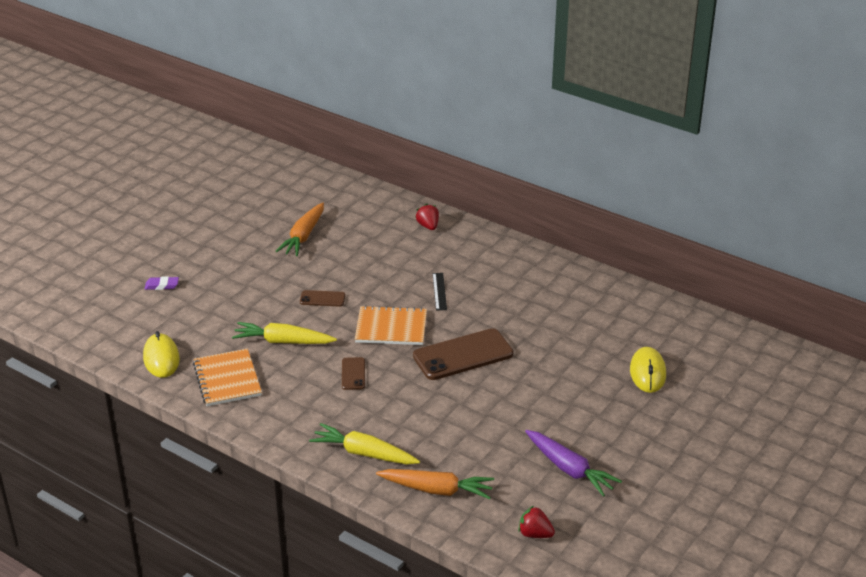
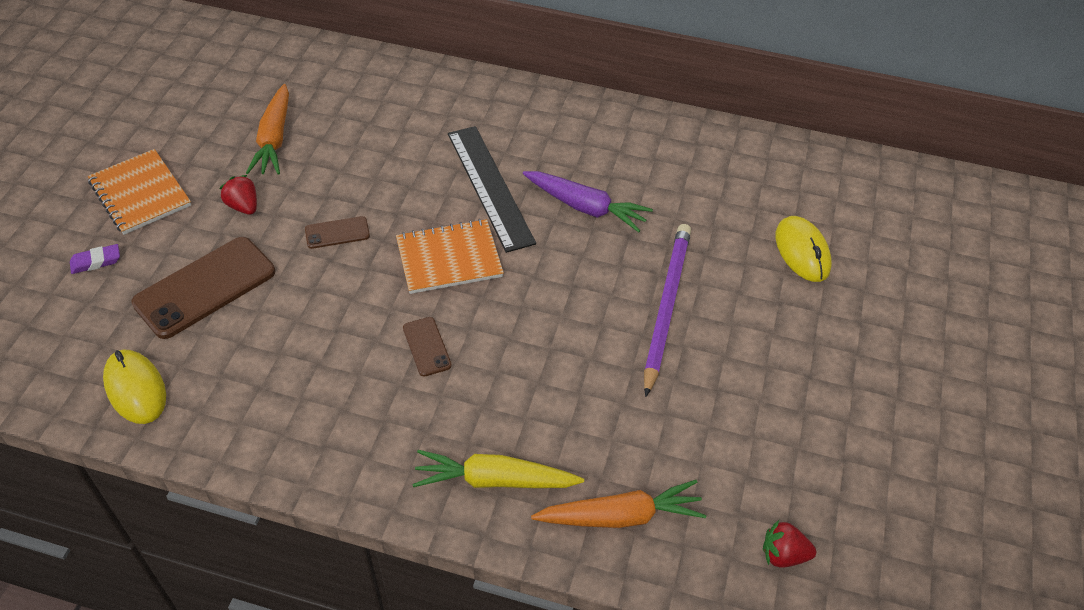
camera: 20 degrees left, 15 degrees up
(227, 379) = (248, 401): orange notebook -> orange notebook (140, 194)
(283, 341) = (307, 316): yellow carrot -> none
(428, 226) = (435, 91): red strawberry -> red strawberry (243, 206)
(439, 291) = (490, 187): black ruler -> black ruler, size x2.11
(463, 355) = (561, 280): brown phone -> brown phone (205, 287)
(528, 385) = (666, 307): none -> purple pencil
(569, 469) = (778, 430): purple carrot -> purple carrot (585, 207)

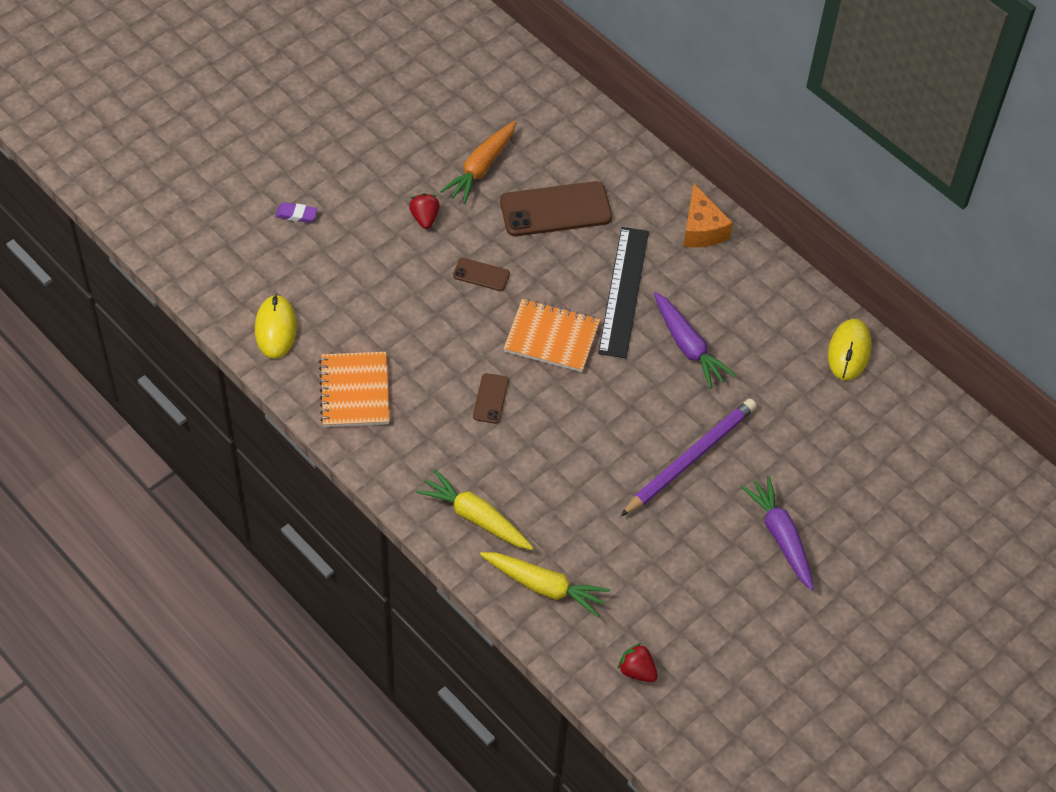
camera: 30 degrees right, 5 degrees up
(140, 194) = (355, 171): orange notebook -> orange notebook (354, 391)
(205, 287) = (361, 273): brown phone -> brown phone (555, 209)
(522, 105) = (701, 229): none -> orange cheese
(620, 516) = (544, 586): orange carrot -> yellow carrot
(802, 251) = (836, 470): yellow mouse -> yellow mouse (849, 351)
(805, 337) = (780, 537): none -> purple carrot

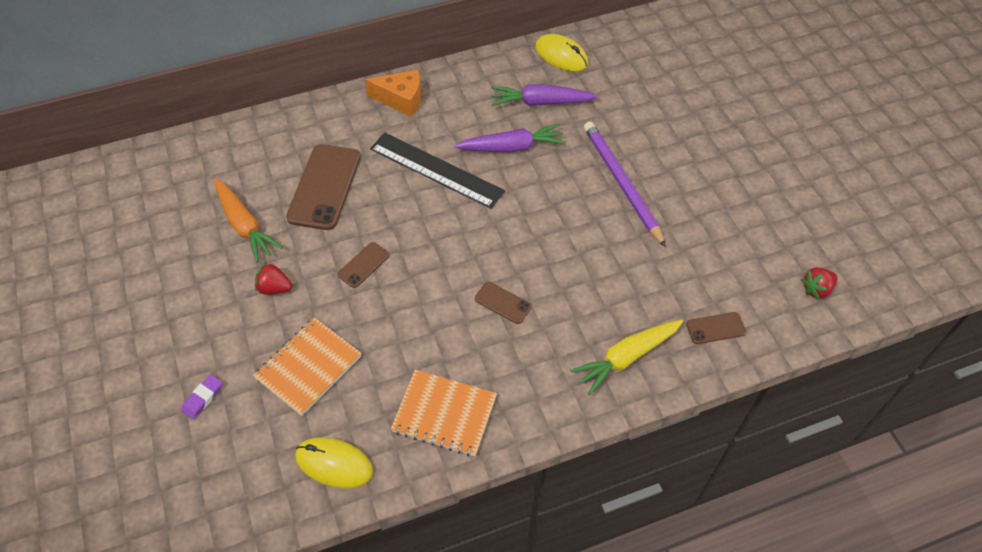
camera: 65 degrees left, 0 degrees up
(544, 586) = (715, 328): yellow carrot -> brown phone
(551, 337) = (458, 235): orange notebook -> orange notebook (308, 367)
(780, 537) = (714, 153): purple carrot -> purple carrot (540, 102)

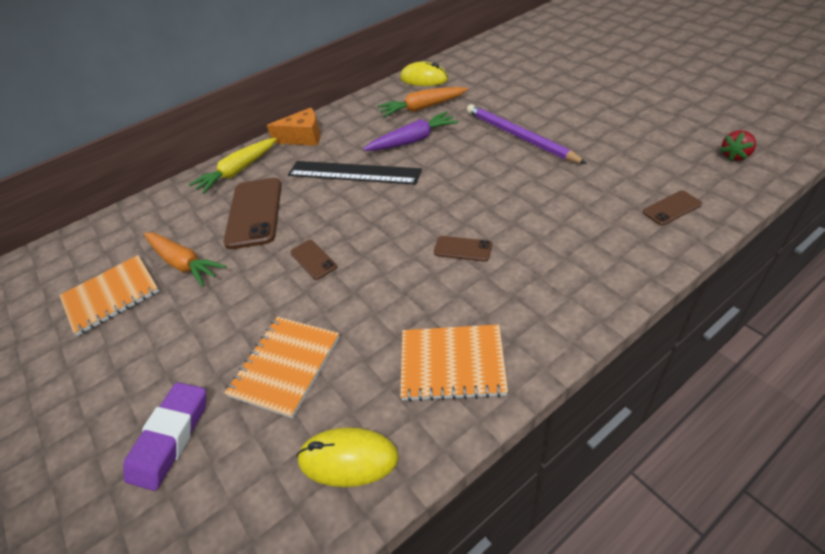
camera: 10 degrees left, 10 degrees down
(173, 239) = (111, 296): none -> orange notebook
(203, 398) = (170, 437): purple eraser -> purple eraser, size x1.86
(274, 288) = (227, 306): red strawberry -> none
(363, 265) = (313, 260): brown phone -> brown phone turned 60 degrees counterclockwise
(540, 102) = (422, 108): purple carrot -> orange carrot
(626, 357) = (607, 255): yellow carrot -> yellow carrot (238, 171)

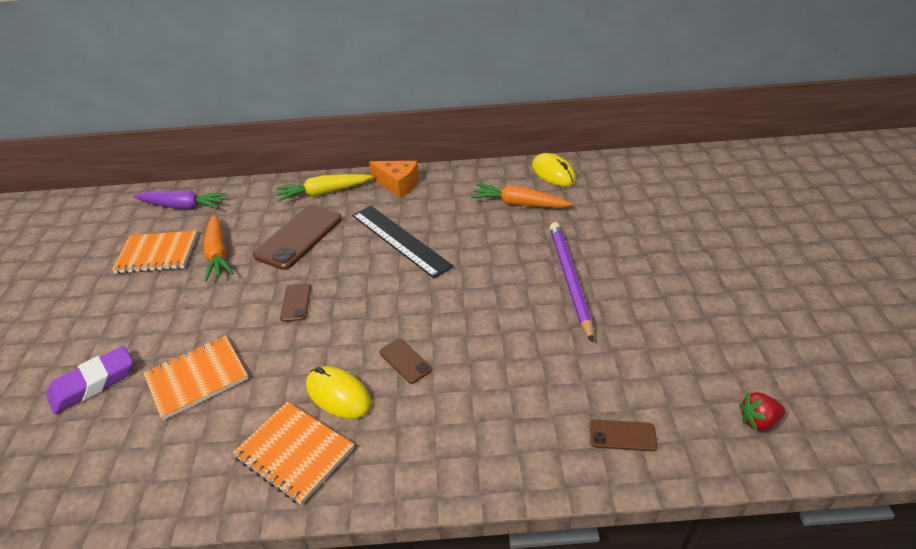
camera: 30 degrees right, 5 degrees down
(348, 459) = (164, 474): yellow mouse -> yellow mouse (338, 395)
(413, 140) = (476, 233): purple carrot -> purple carrot (183, 206)

